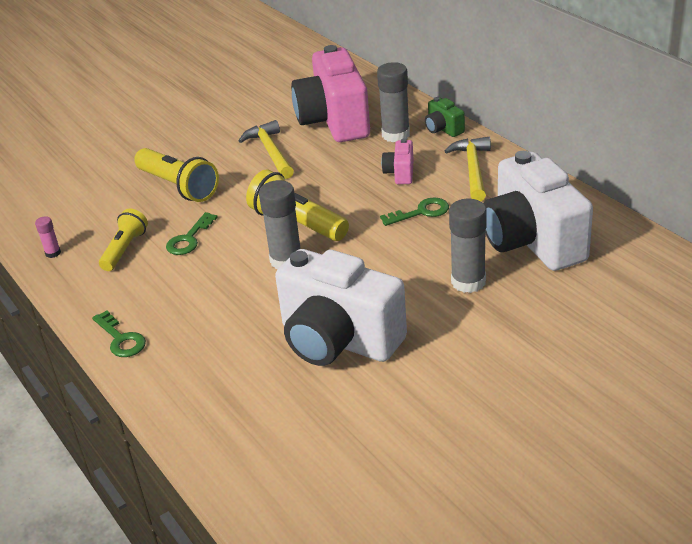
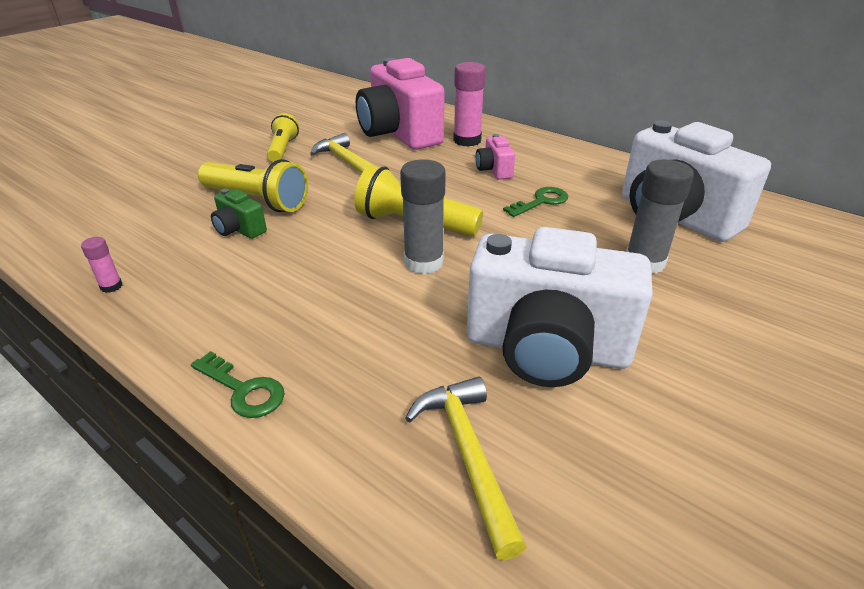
camera: 20 degrees left, 0 degrees up
(125, 249) = (212, 271): yellow flashlight -> yellow flashlight (283, 149)
(189, 239) = (292, 252): green key -> none
(395, 135) = (467, 140): grey glue stick -> pink glue stick
(443, 129) = (509, 134): green camera -> green camera (239, 229)
(473, 169) = (562, 162): yellow hammer -> yellow hammer (468, 455)

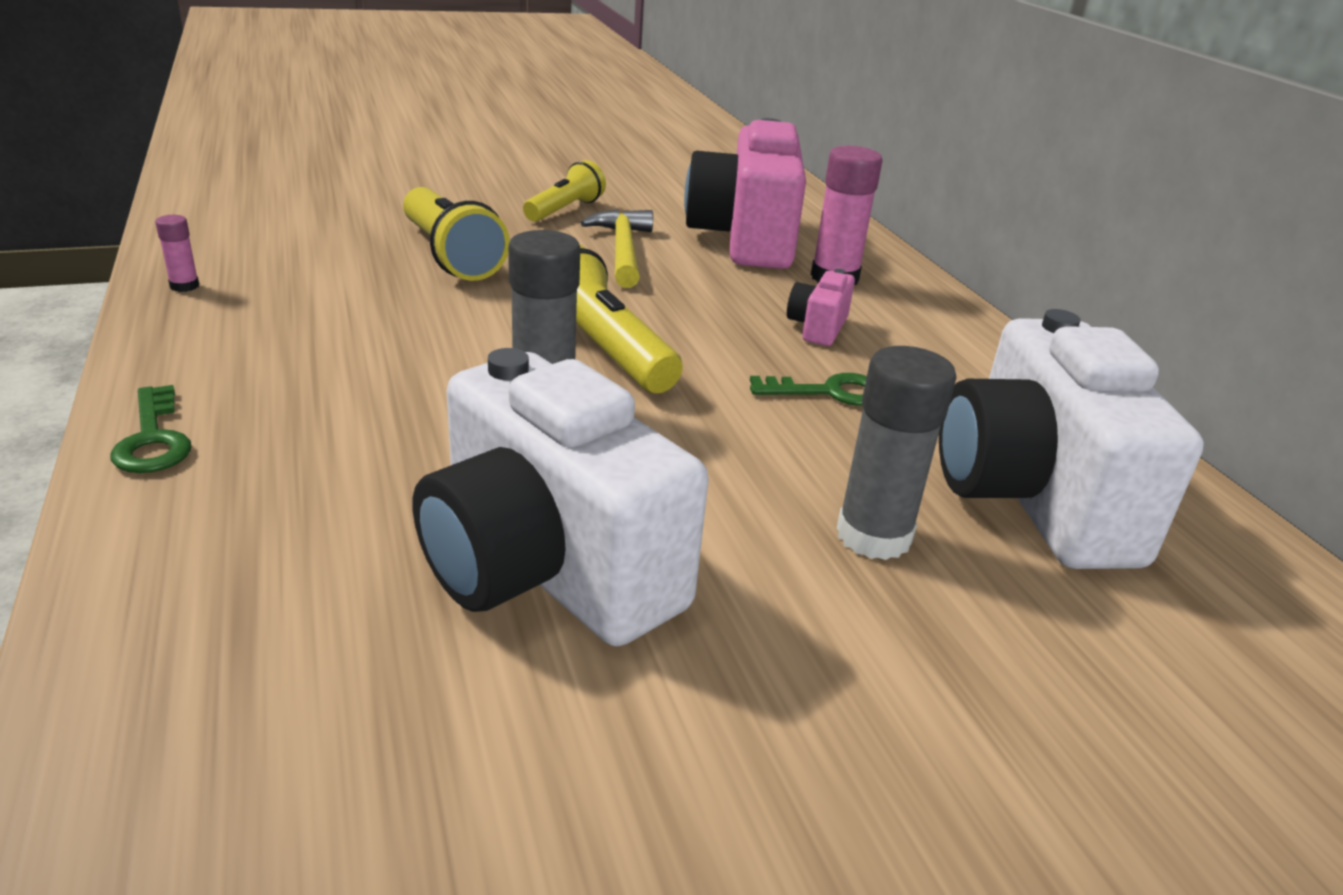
camera: 30 degrees right, 5 degrees down
(239, 229) = (386, 279): green camera -> none
(468, 455) = (267, 629): yellow hammer -> none

